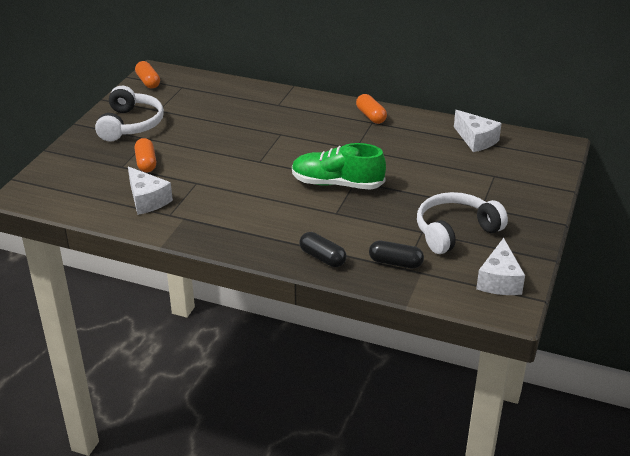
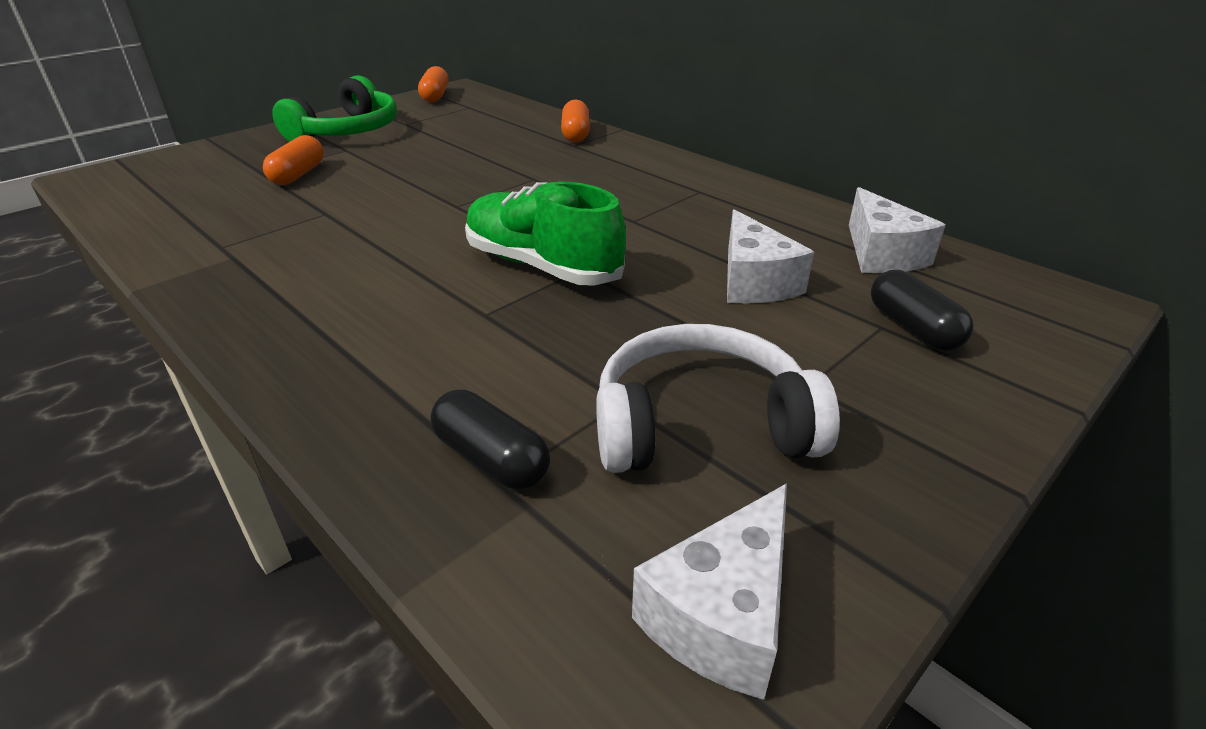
camera: 25 degrees right, 0 degrees up
(130, 125) = (347, 131): white headphones -> green headphones
(147, 200) = (223, 219): white cheese -> white cheese (754, 281)
(322, 258) = (355, 395): black capsule -> black capsule (913, 328)
(371, 116) = (705, 183): orange capsule -> orange capsule (575, 134)

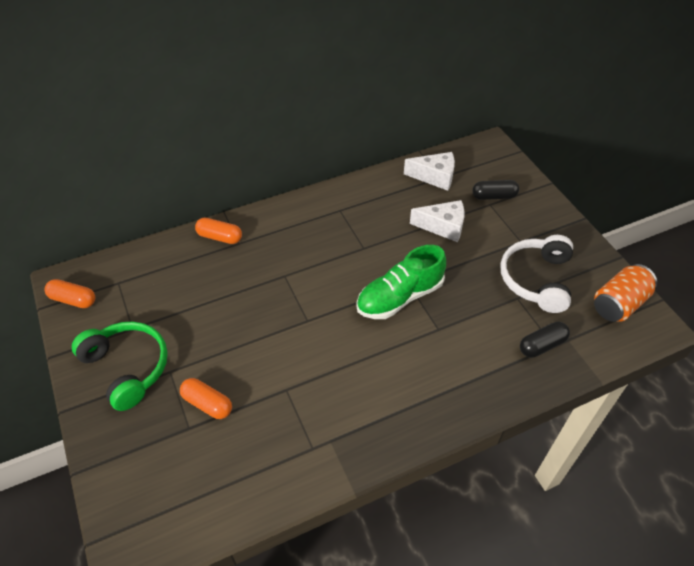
camera: 70 degrees left, 15 degrees up
(722, 614) = (619, 304): white cheese -> orange can

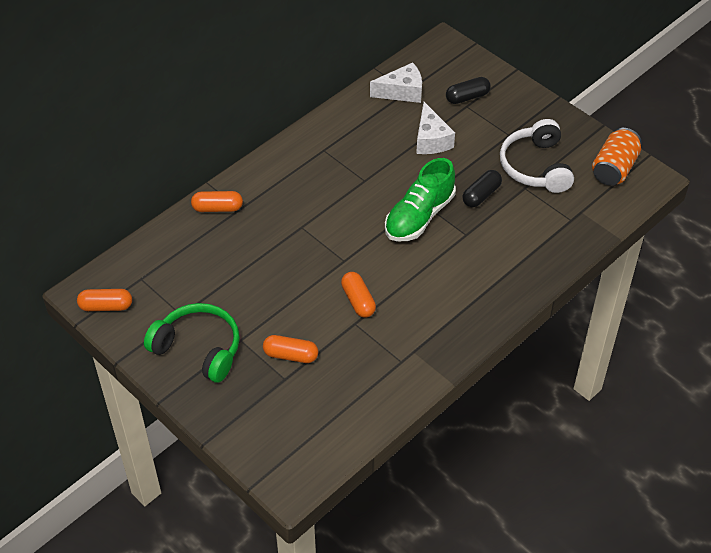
camera: 20 degrees left, 0 degrees up
(301, 366) = (358, 301): none -> orange capsule
(443, 226) = (431, 140): white cheese -> white cheese turned 90 degrees clockwise
(542, 345) = (561, 223): black capsule -> black capsule (481, 195)

